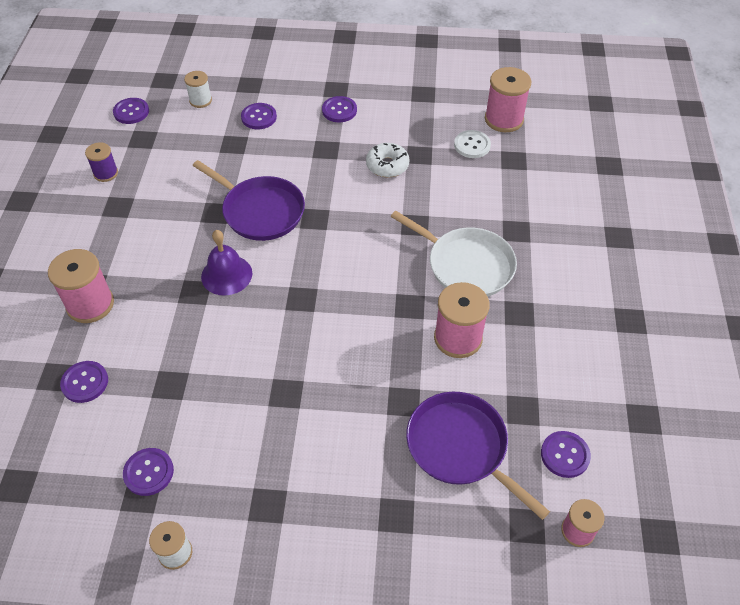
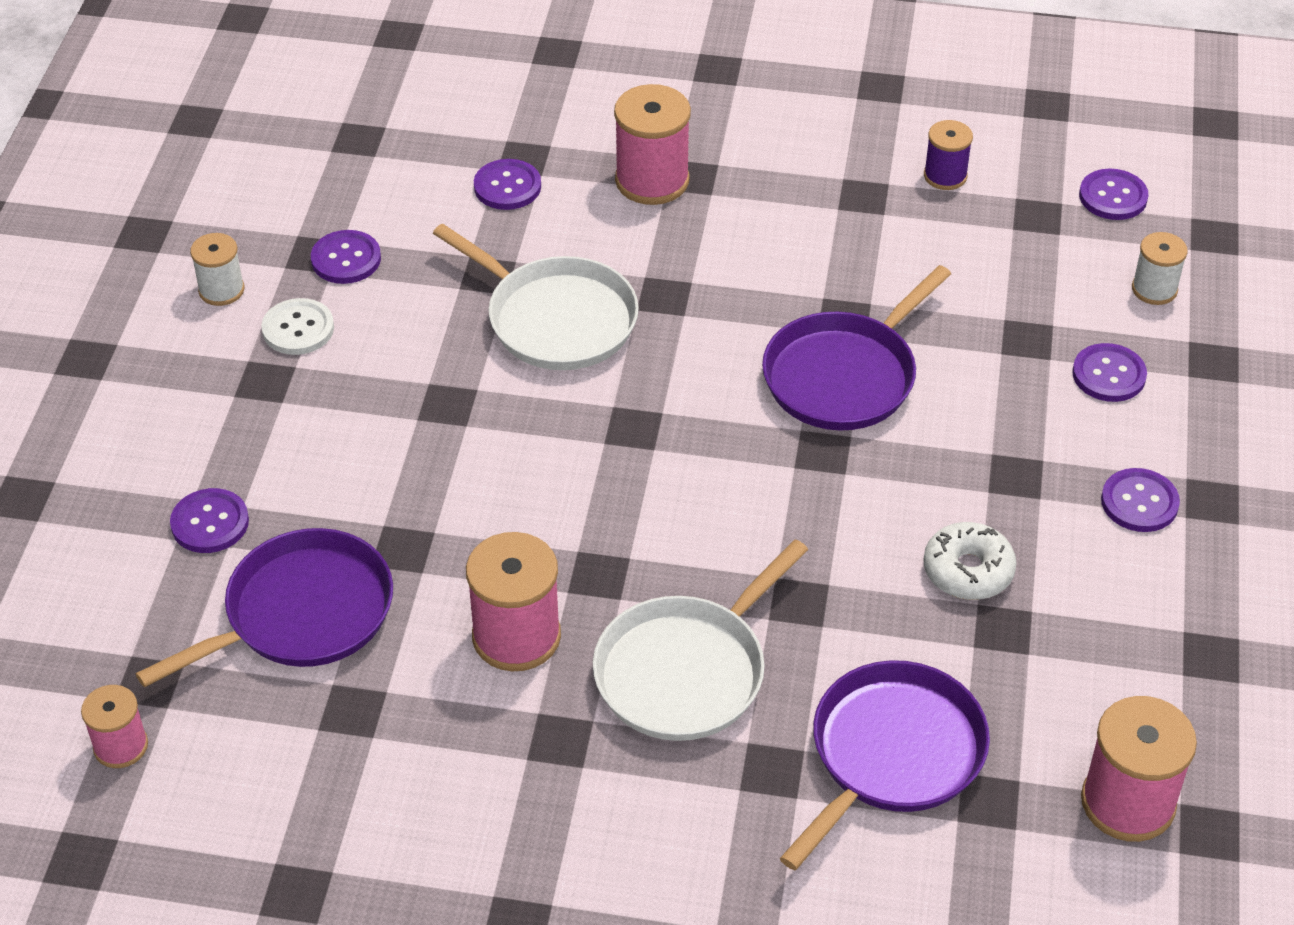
camera: 95 degrees right, 5 degrees down
(213, 343) = (556, 319): none -> white pan
(226, 275) = (696, 333): purple bell -> none
(472, 145) = (1035, 727): white button -> white button (298, 329)
(497, 190) = (892, 754): none -> purple pan
(565, 455) = (253, 755): purple button -> purple button (210, 523)

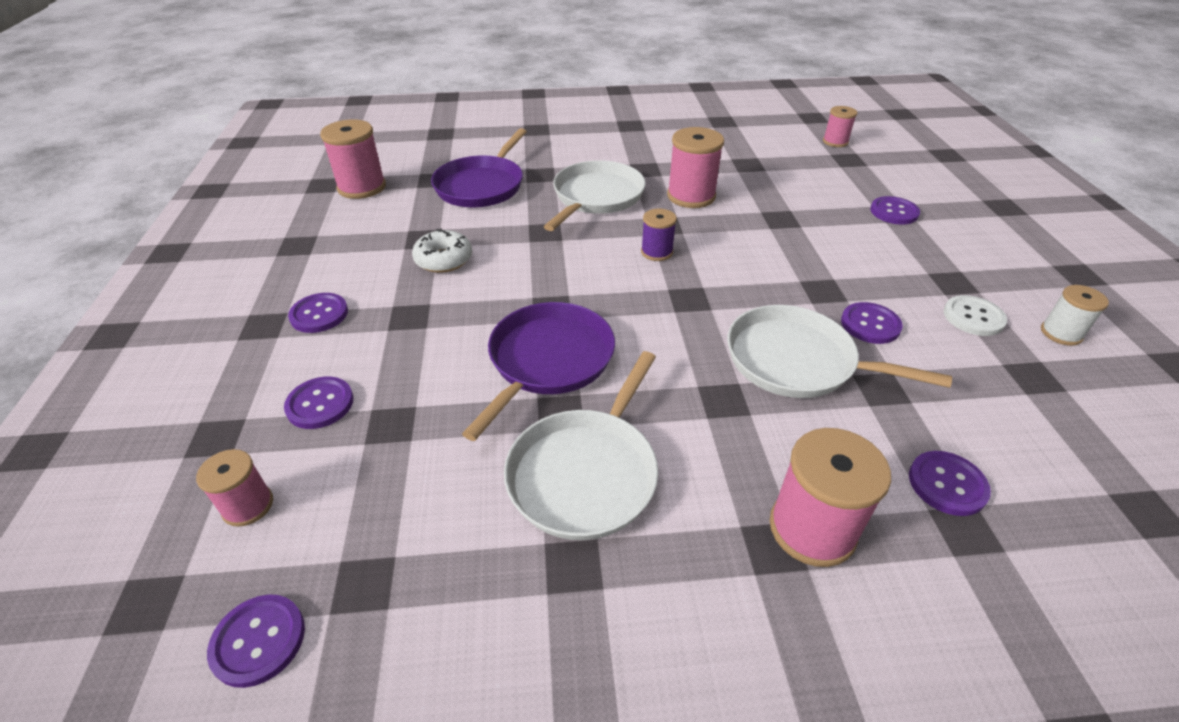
camera: 165 degrees right, 5 degrees down
(302, 613) = (805, 188): purple pan -> none
(346, 259) = (1004, 377): purple button -> purple button (870, 324)
(833, 256) = (586, 473): none -> white pan
(945, 176) = (478, 624): purple spool -> purple spool (656, 252)
(1154, 289) = (248, 506): white spool -> pink spool

